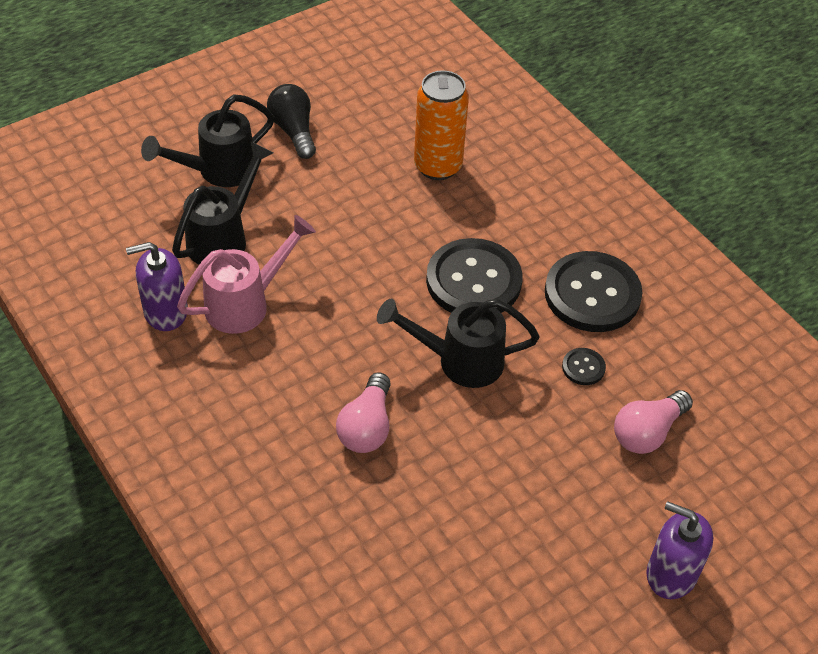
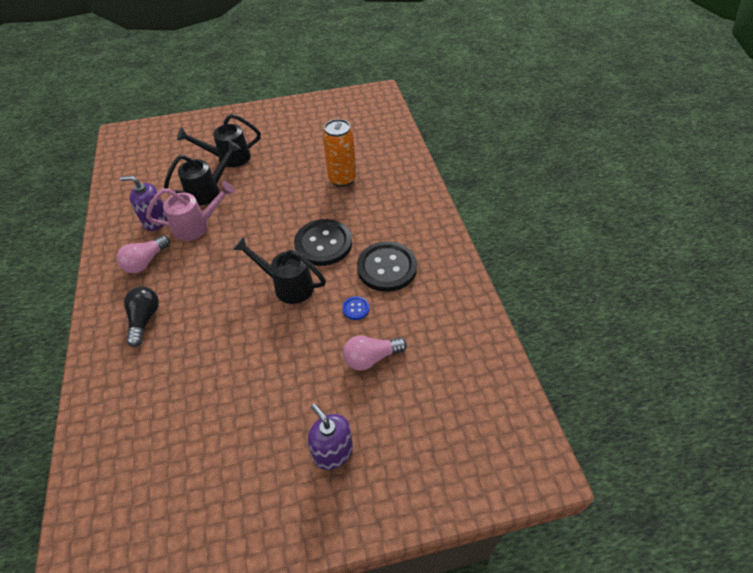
camera: 25 degrees right, 0 degrees up
(294, 131) = (279, 146): black light bulb -> black light bulb (144, 319)
(367, 427) = (214, 308): pink light bulb -> pink light bulb (146, 262)
(583, 367) = (356, 308): black button -> blue button

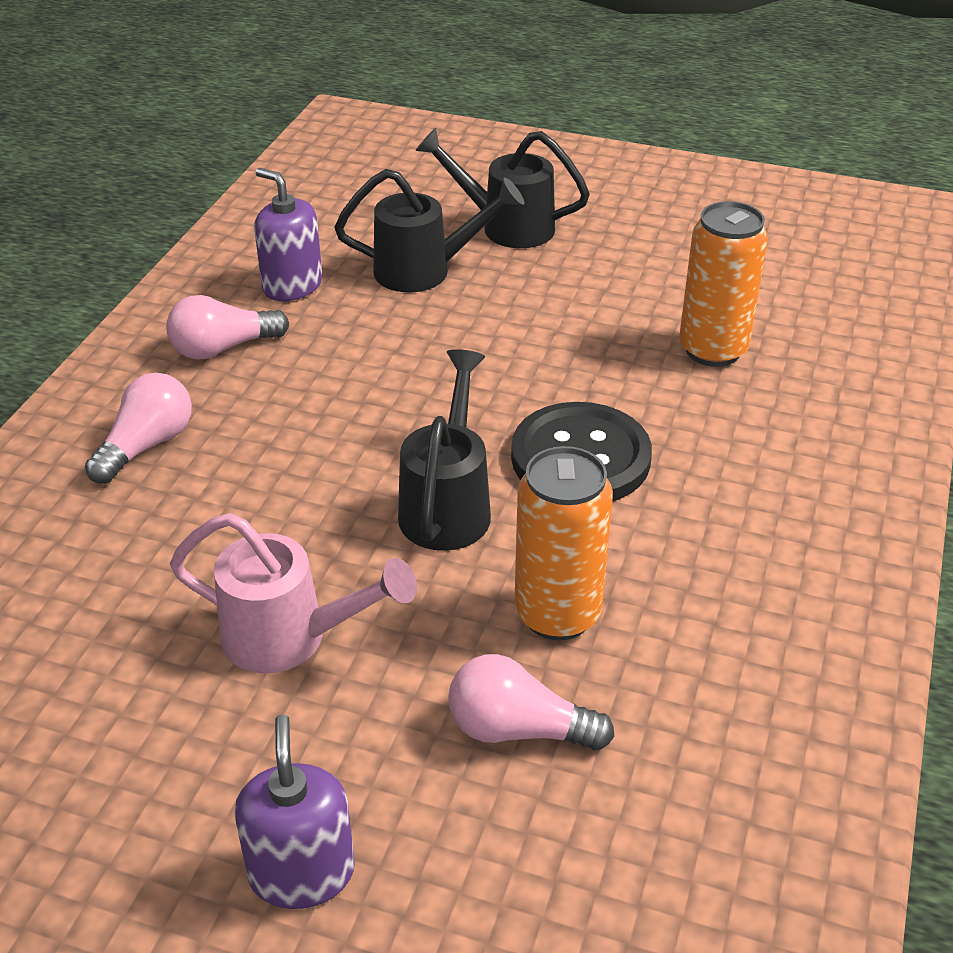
camera: 30 degrees right, 10 degrees down
(144, 319) = (147, 445): black light bulb -> pink light bulb
(197, 226) = (358, 325): pink watering can -> pink watering can (291, 638)
(287, 285) = (448, 504): black watering can -> black watering can turned 45 degrees clockwise
(356, 308) = (557, 614): blue button -> orange can
(387, 268) = (686, 564): black button -> none

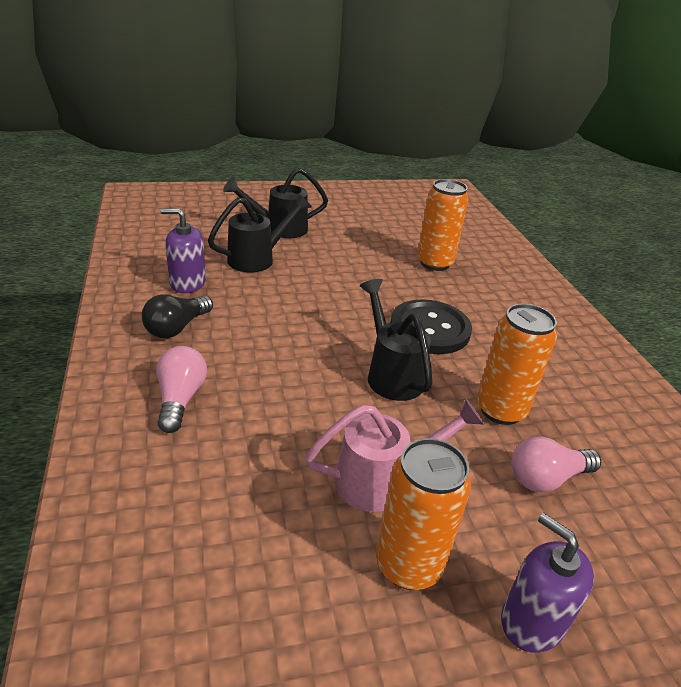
camera: 35 degrees left, 5 degrees down
(223, 348) = (177, 328): pink light bulb -> black light bulb
(223, 744) = (408, 564): none -> orange can

